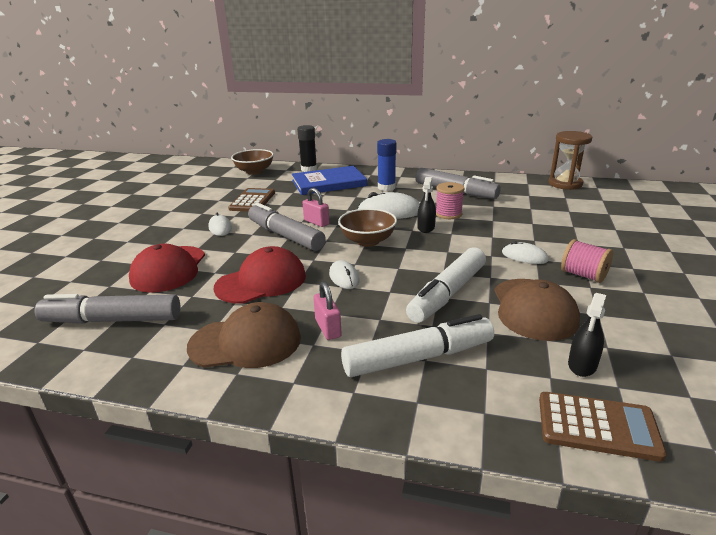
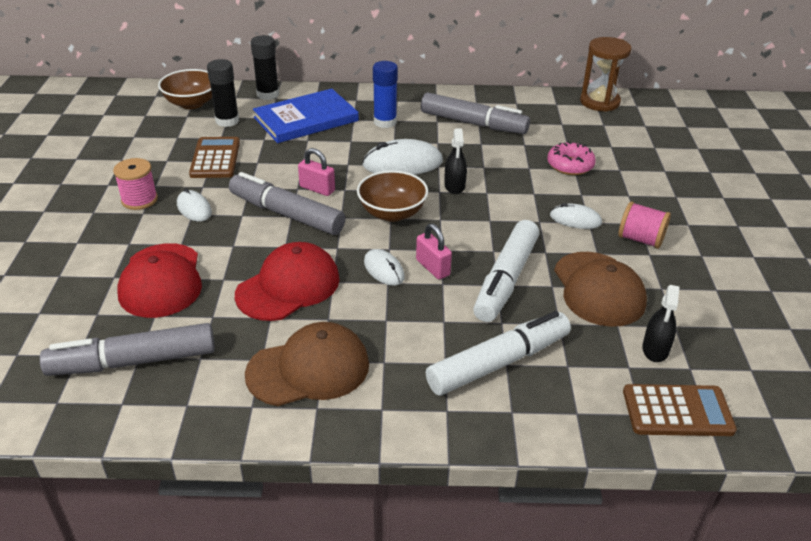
camera: 15 degrees left, 10 degrees up
(273, 181) = (227, 121): none -> black glue stick
(328, 328) = (392, 340): pink padlock -> pink padlock (432, 267)
(448, 214) = (475, 162): pink spool -> pink spool (139, 200)
(529, 221) = (570, 165): none -> pink donut

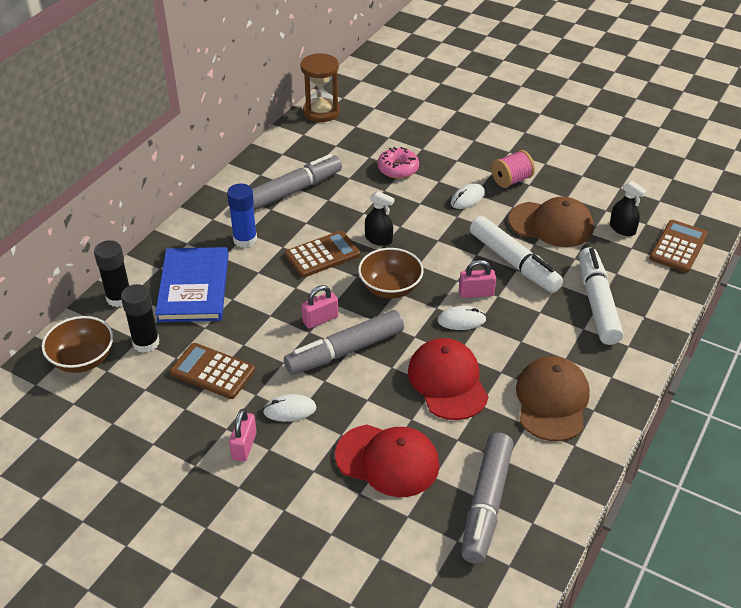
camera: 60 degrees left, 5 degrees up
(139, 200) = (244, 446): pink spool -> pink padlock
(402, 163) = (322, 255): white mouse -> brown calculator

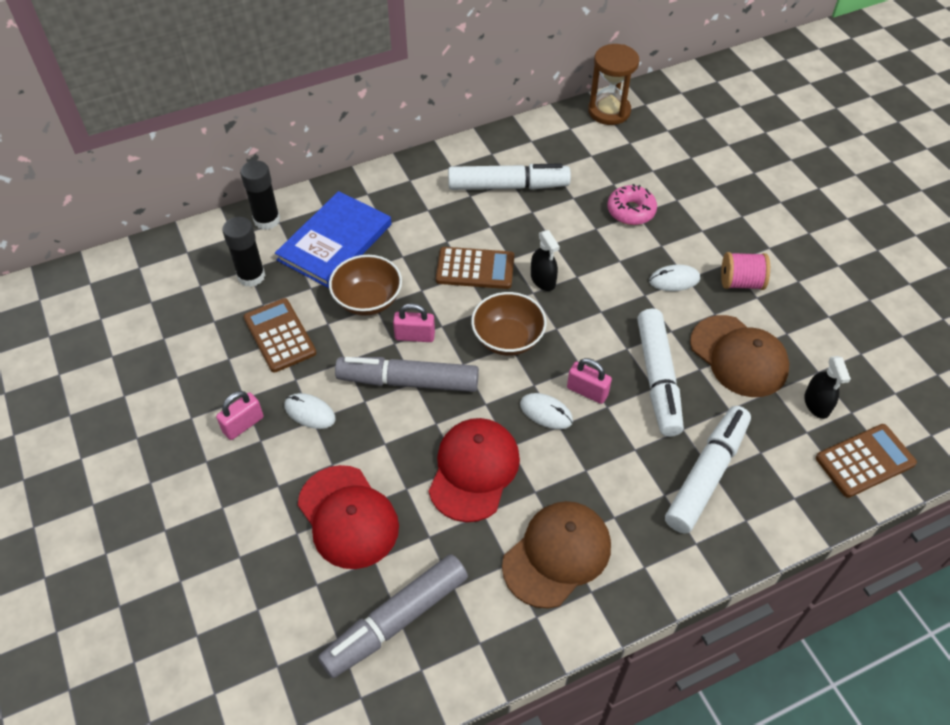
camera: 35 degrees right, 10 degrees up
(83, 359) = (191, 264): brown bowl -> brown bowl (368, 300)
(245, 240) = (419, 216): blue glue stick -> none
(294, 190) = (508, 186): grey marker -> white marker

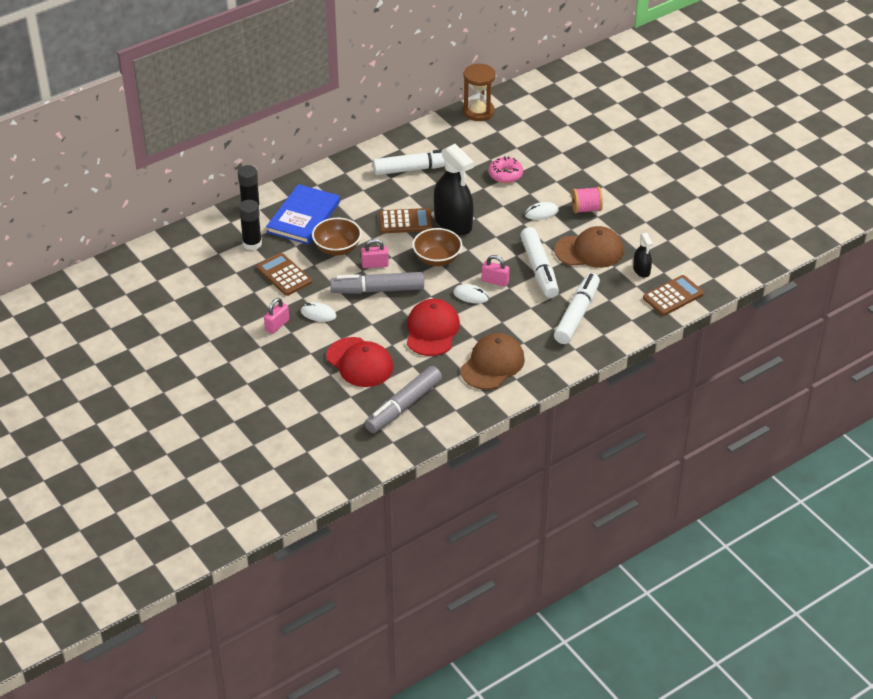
camera: 10 degrees left, 10 degrees down
(543, 280) = (453, 223): black spray bottle -> black spray bottle, size x2.05
(738, 356) = (589, 251): brown cap -> brown cap turned 45 degrees counterclockwise

